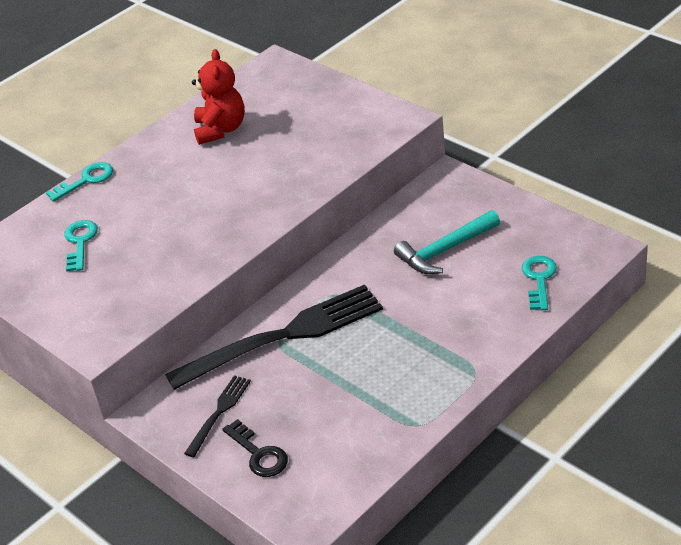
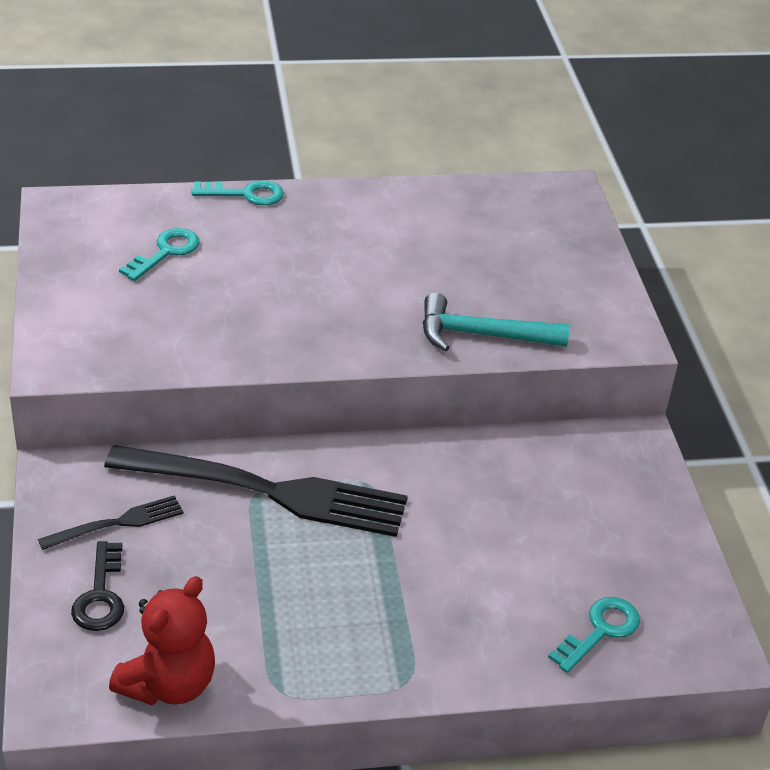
camera: 30 degrees right, 0 degrees up
(221, 130) = (429, 226): red teddy bear -> red teddy bear (169, 684)
(445, 250) = (536, 521): turquoise hammer -> turquoise hammer (481, 335)

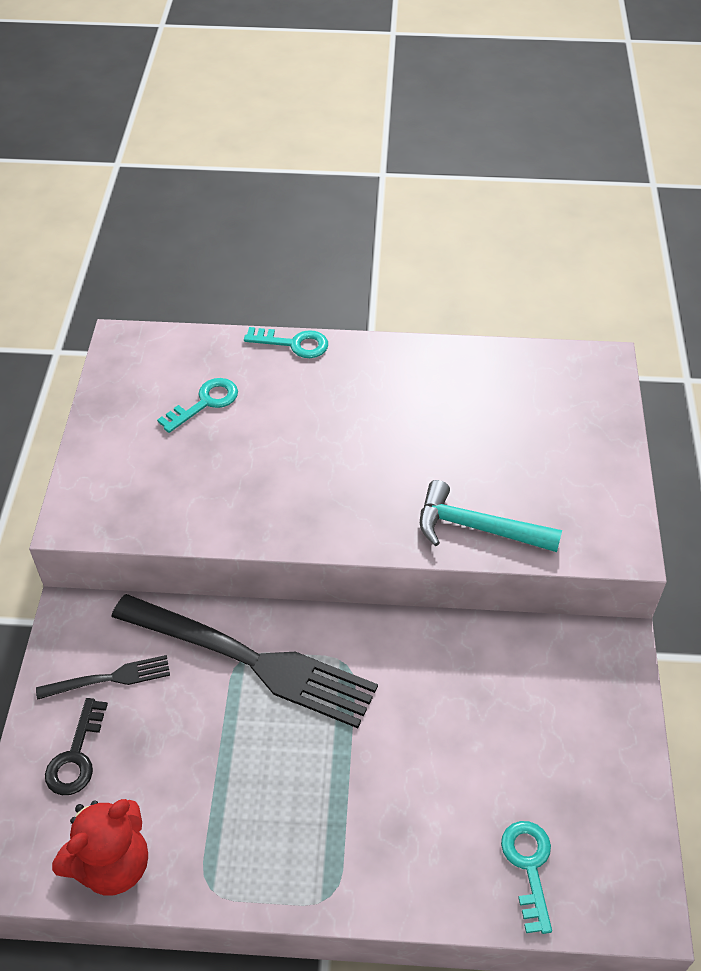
camera: 15 degrees right, 10 degrees up
(600, 631) = (528, 867): turquoise key -> turquoise key turned 60 degrees counterclockwise

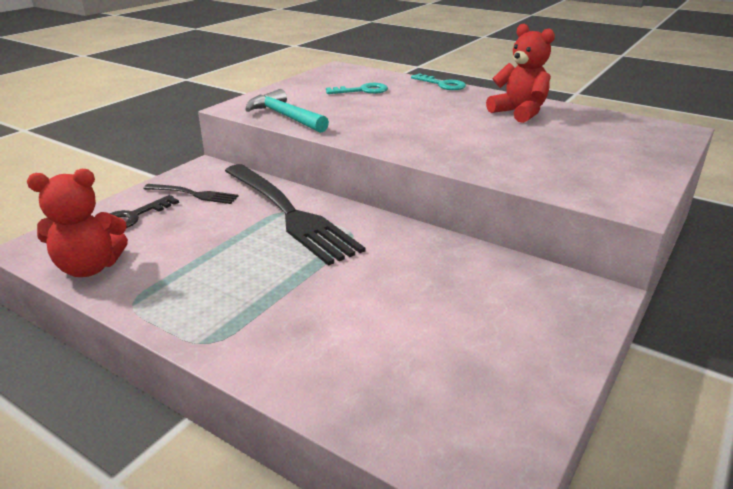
camera: 30 degrees right, 20 degrees down
(426, 388) = (519, 113): none -> red teddy bear
(477, 528) = (503, 168): turquoise hammer -> turquoise hammer (285, 116)
(528, 867) = (394, 396): turquoise key -> none

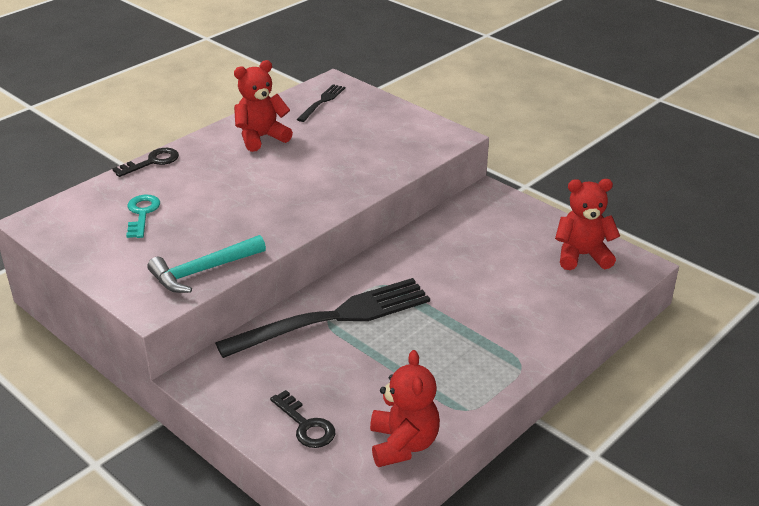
camera: 80 degrees left, 5 degrees up
(193, 194) = (267, 383): black fork -> black fork (322, 102)
(442, 84) = (152, 162): turquoise key -> black key
(484, 399) = (582, 255): none -> red teddy bear

